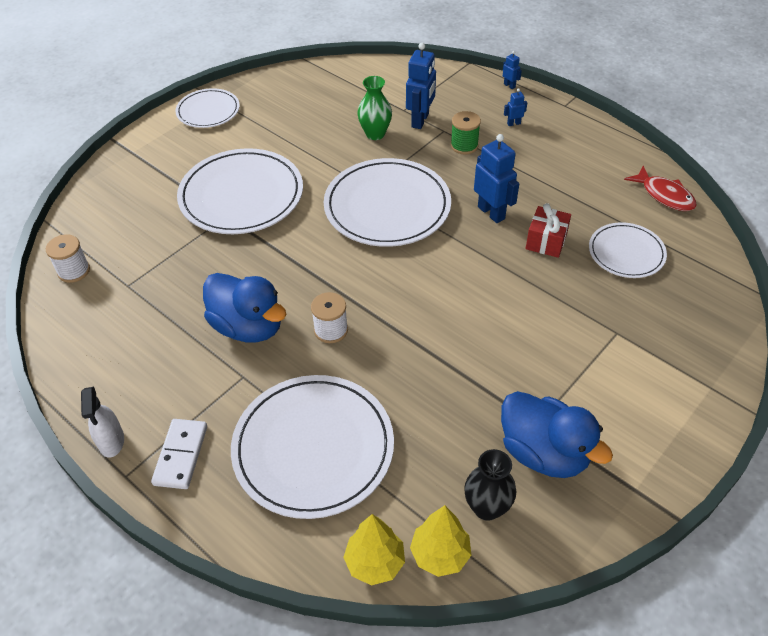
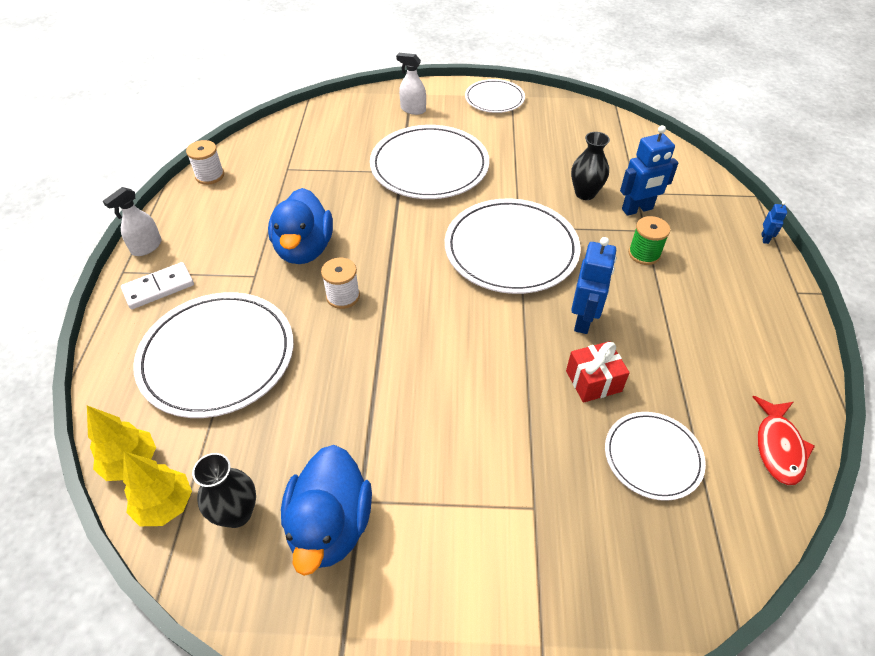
camera: 50 degrees right, 0 degrees up
(74, 271) = (277, 138): white spool -> white spool (210, 176)
(156, 163) = (413, 109): none -> white spray bottle
(375, 134) = (585, 193): green vase -> black vase
(513, 123) = (718, 270): blue robot -> none

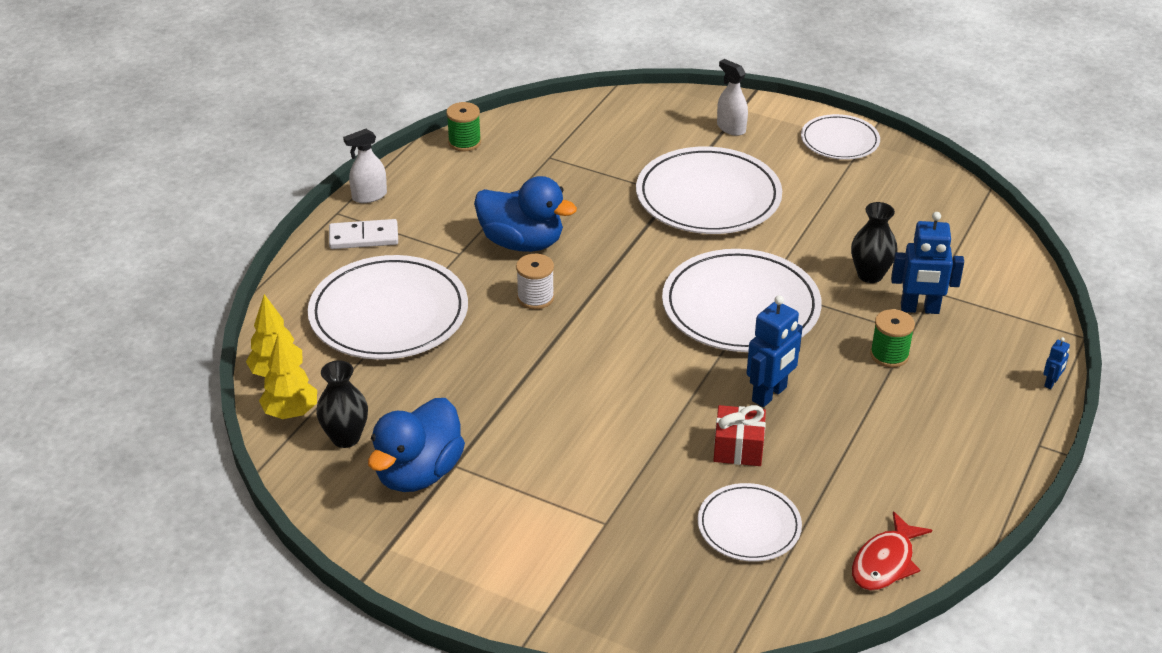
camera: 25 degrees right, 10 degrees down
(210, 176) = (464, 142): white spool -> green spool
(304, 249) = (522, 243): blue duck -> blue duck turned 90 degrees counterclockwise

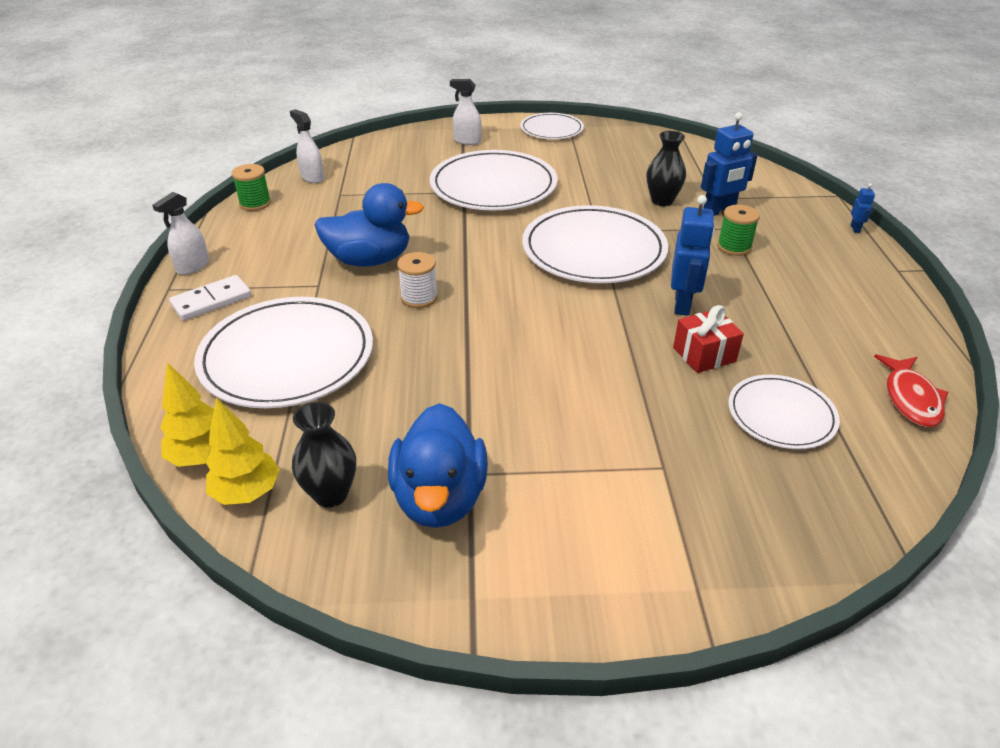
camera: 30 degrees left, 0 degrees up
(538, 127) = (312, 177): none -> white spray bottle

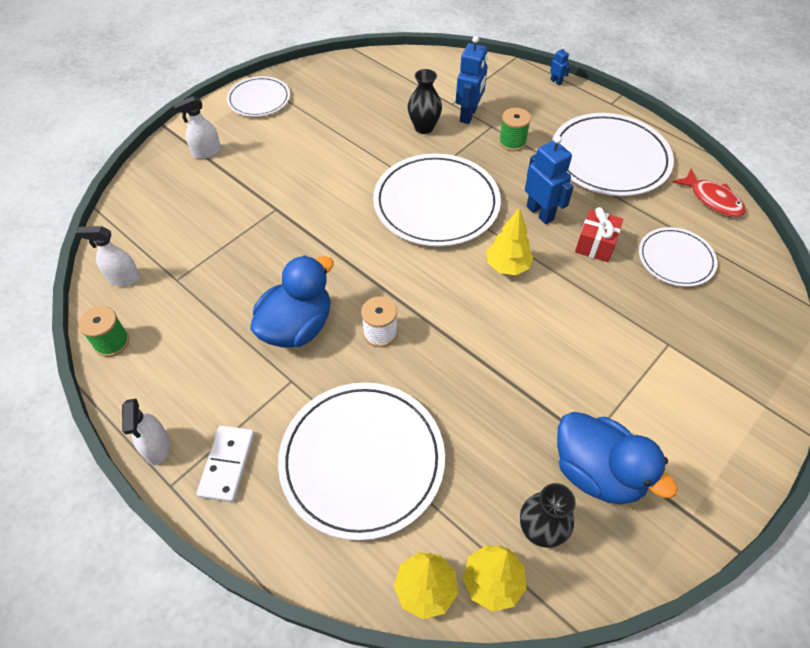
camera: 45 degrees left, 15 degrees up
(493, 186) = (291, 188): white plate -> white plate (609, 158)
(590, 320) = (507, 266): none -> yellow tree

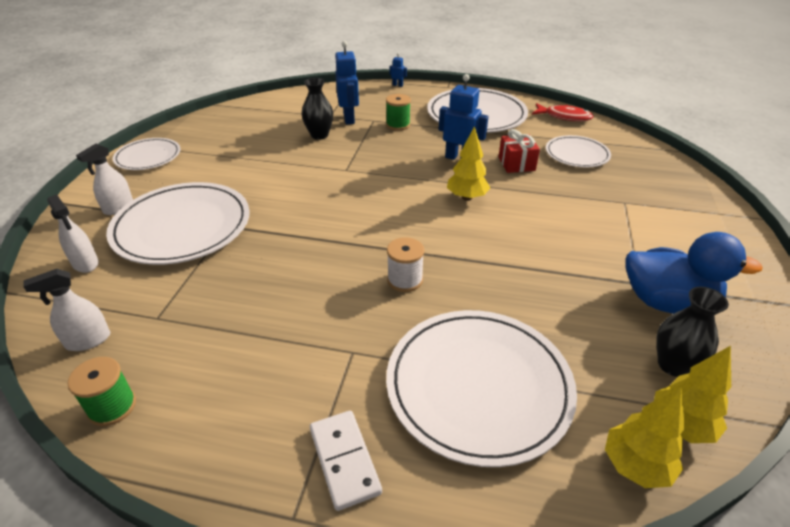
camera: 30 degrees left, 15 degrees down
(157, 447) = (246, 486): white spray bottle -> white spray bottle (85, 263)
(297, 327) = (322, 306): blue duck -> none
(436, 203) = (372, 177): white plate -> white plate (182, 227)

